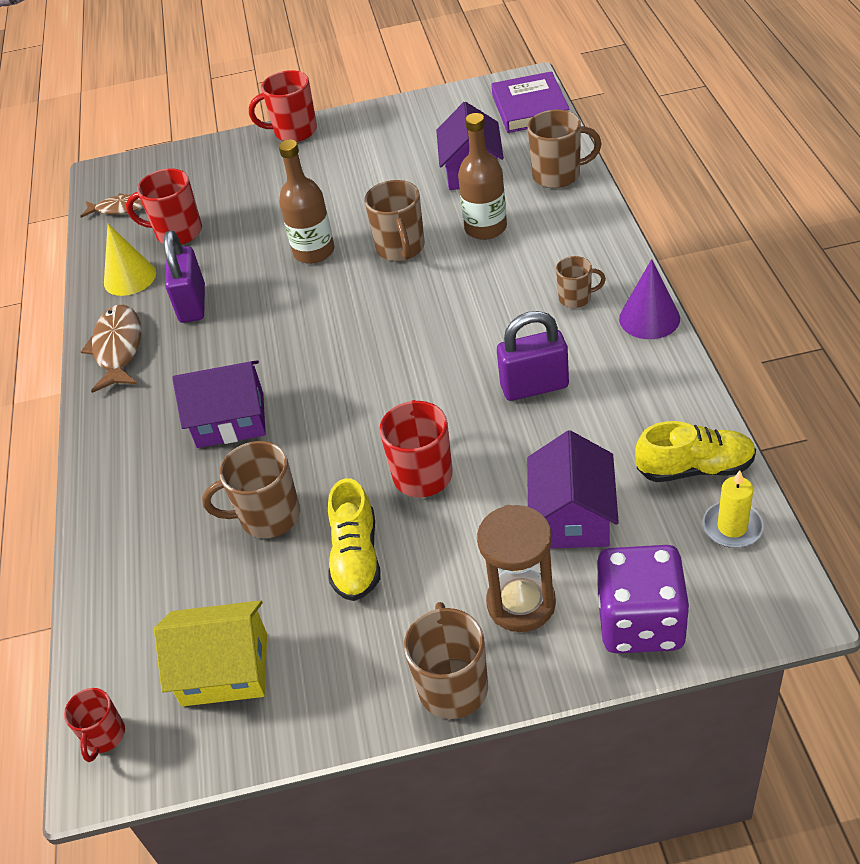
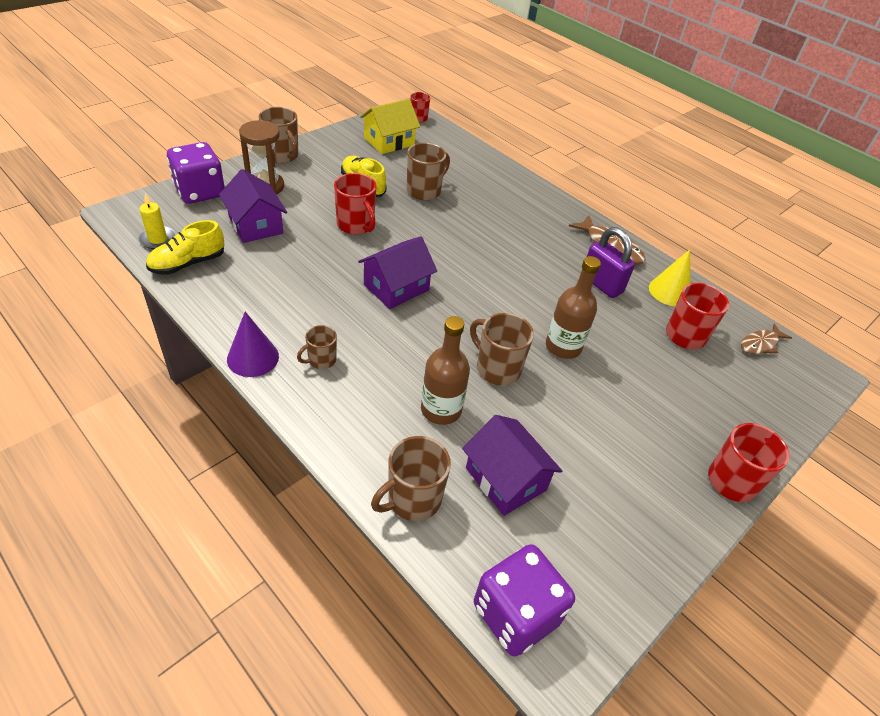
camera: 135 degrees right, 0 degrees up
(230, 420) = (493, 226): purple house -> purple house (396, 287)
(530, 107) = (515, 614): purple book -> purple dice
(534, 386) = (317, 287): purple padlock -> none

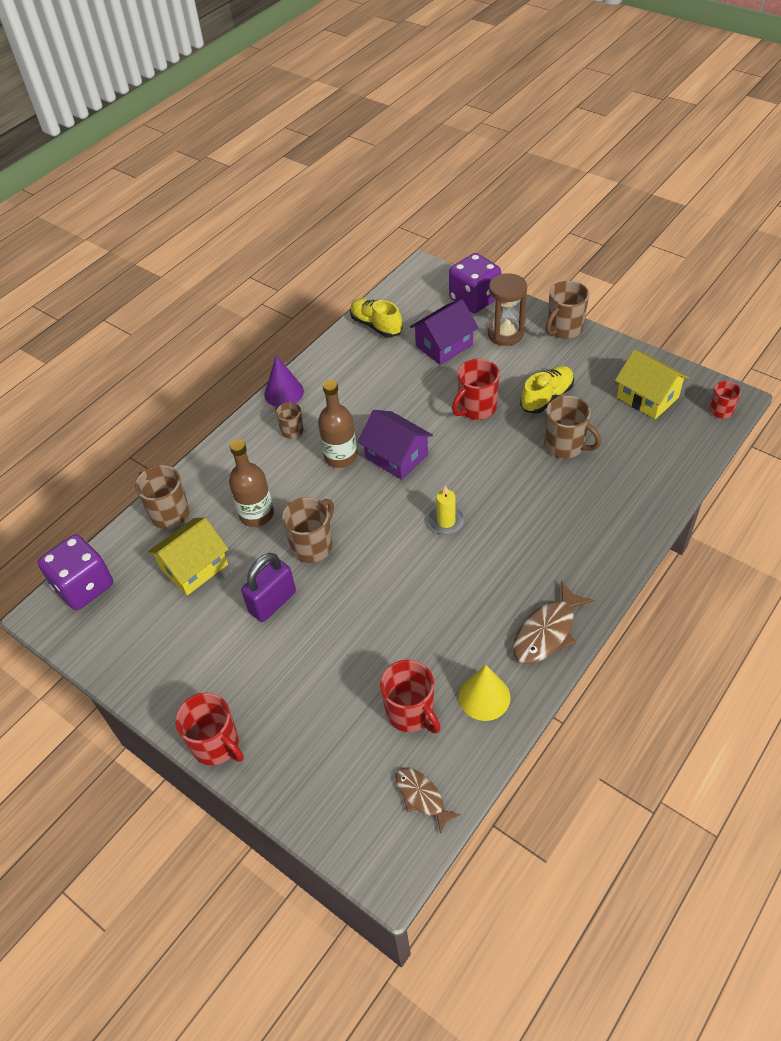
camera: 90 degrees right, 5 degrees up
(158, 239) = (398, 300): yellow candle -> yellow candle (446, 521)
(505, 479) = (194, 567): purple house -> yellow house
(563, 347) = (356, 595): brown bottle -> brown bottle (340, 456)
(601, 284) = (469, 624): purple padlock -> purple padlock (272, 602)

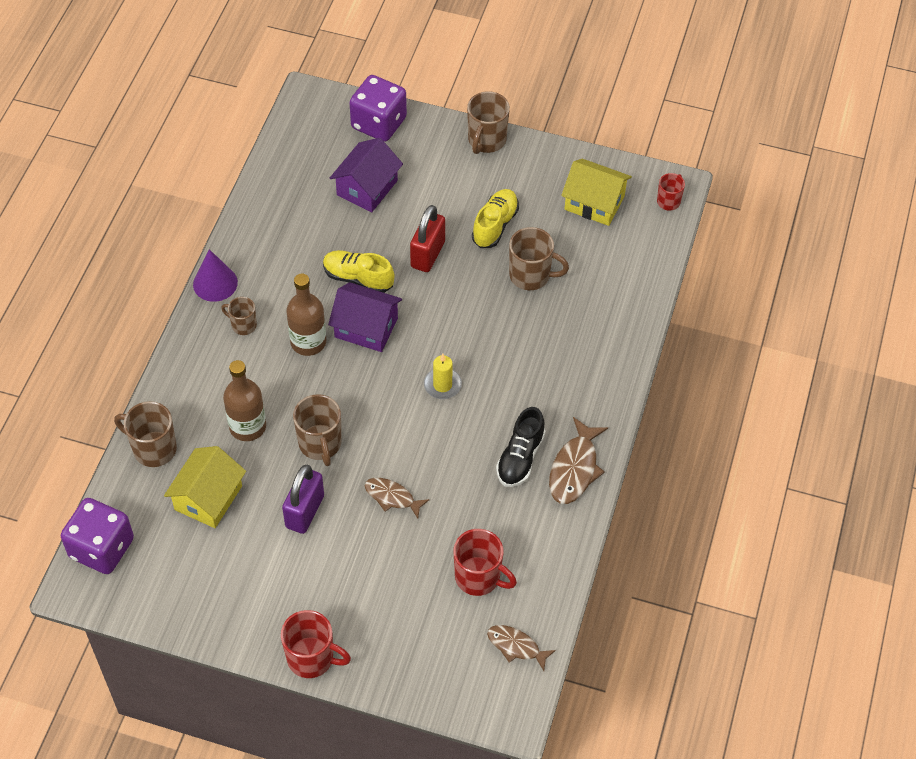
camera: 25 degrees left, 5 degrees up
(313, 546) = (320, 444): brown mug -> brown mug turned 150 degrees clockwise
(358, 611) = (392, 497): none -> brown fish
(376, 325) = (283, 179): yellow shoe -> yellow shoe (358, 278)
(476, 408) = (427, 254): red mug -> red padlock
(484, 697) = (539, 544): yellow cone -> none
(496, 606) = (520, 458): none -> black shoe
(505, 334) = (427, 159): brown hourglass -> none

